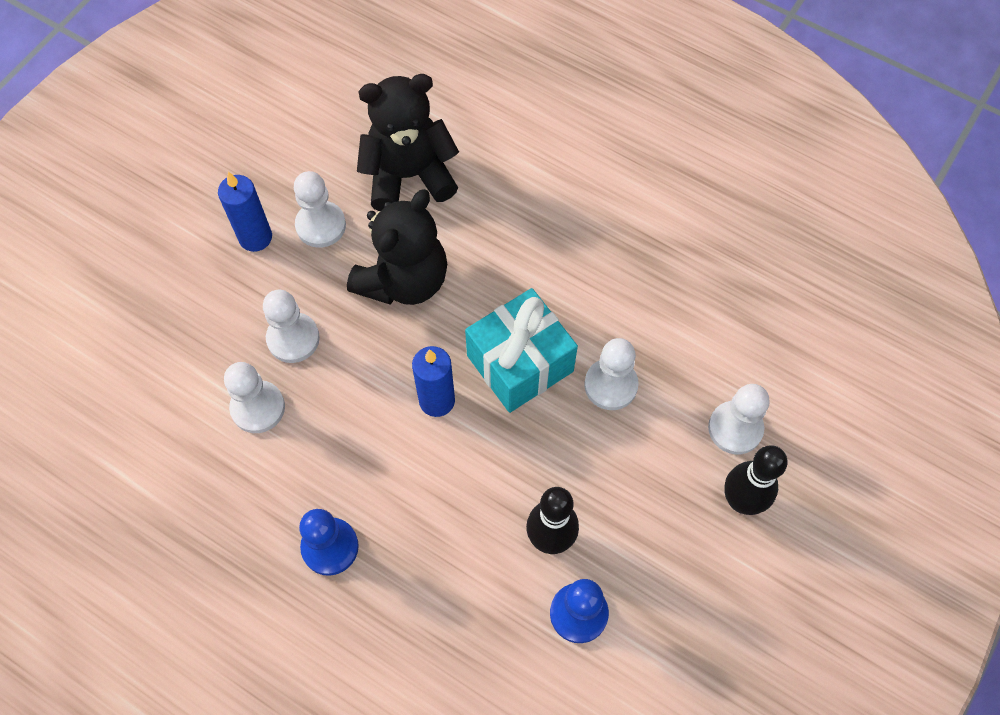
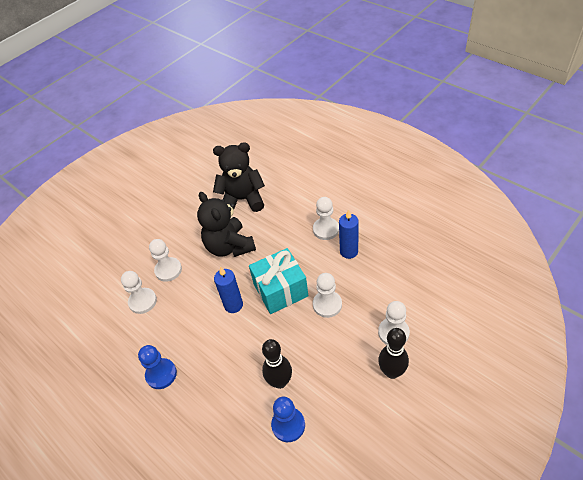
camera: 15 degrees right, 15 degrees down
(255, 237) = (162, 223): blue candle -> blue candle (349, 251)
(321, 225) = (194, 219): white pawn -> white pawn (326, 229)
(404, 280) = (229, 246): black teddy bear -> black teddy bear turned 105 degrees clockwise

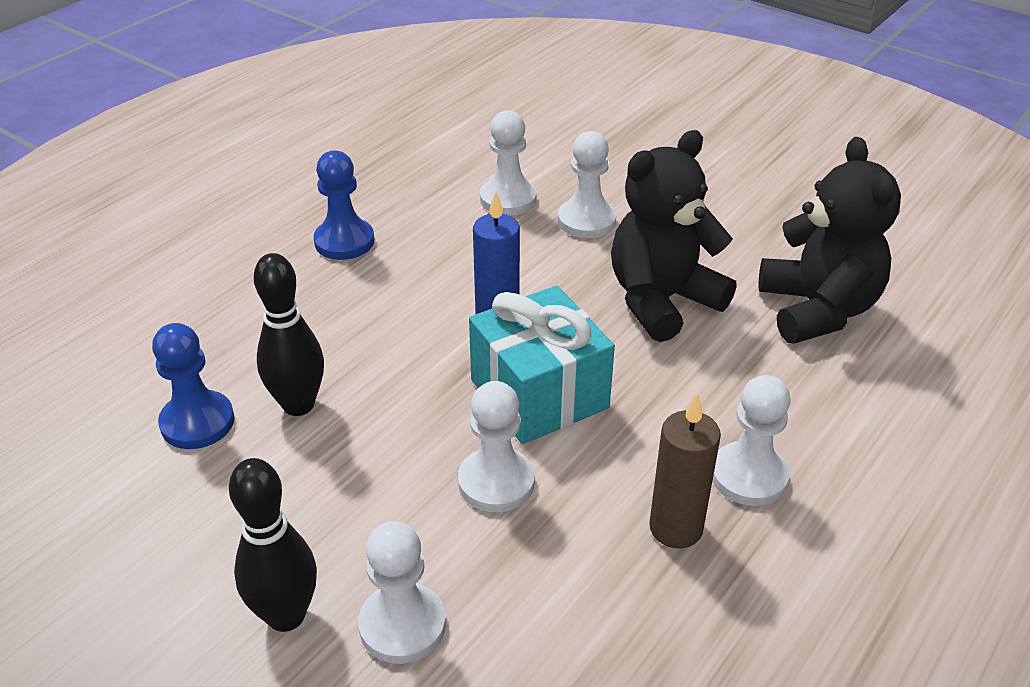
camera: 80 degrees right, 10 degrees down
(349, 251) = (675, 528): blue candle -> brown candle

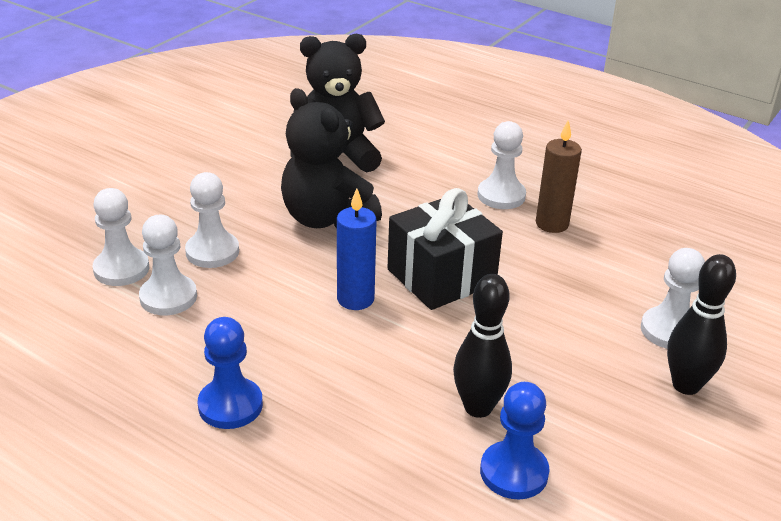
camera: 95 degrees left, 5 degrees down
(496, 482) = (535, 295): white pawn -> white pawn (121, 269)
(539, 394) = (441, 277): turquoise gift -> black gift

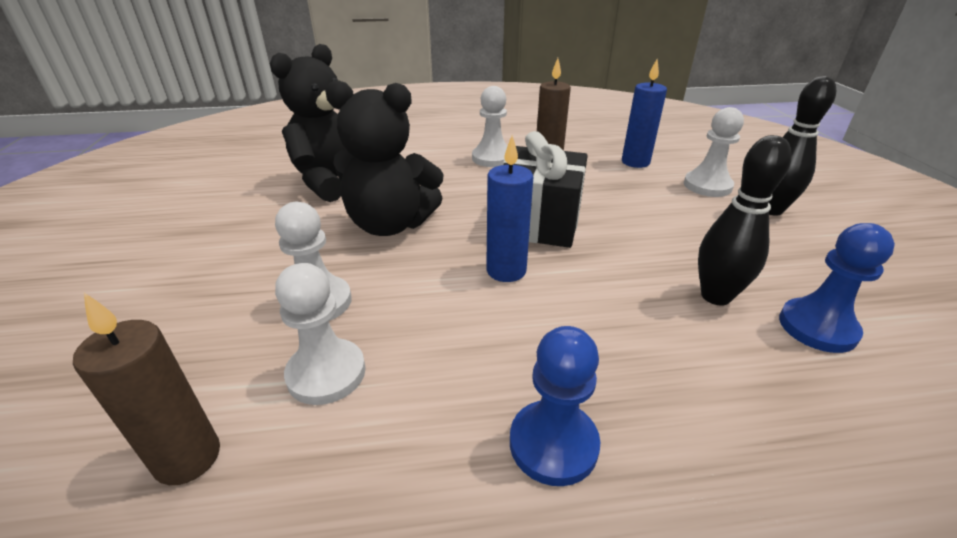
camera: 40 degrees left, 0 degrees up
(69, 299) = (188, 458): none -> brown candle
(121, 269) = (226, 377): white pawn -> none
(641, 269) = (635, 162): none -> blue candle

